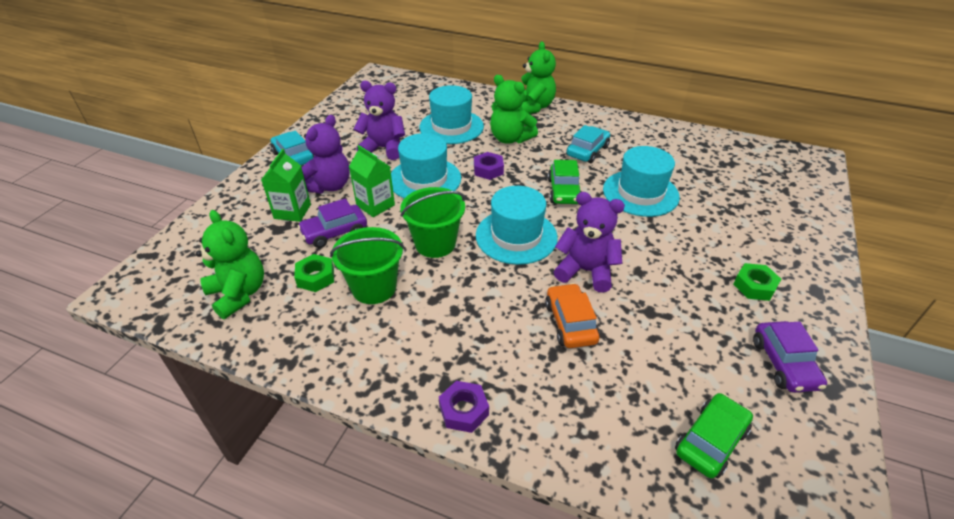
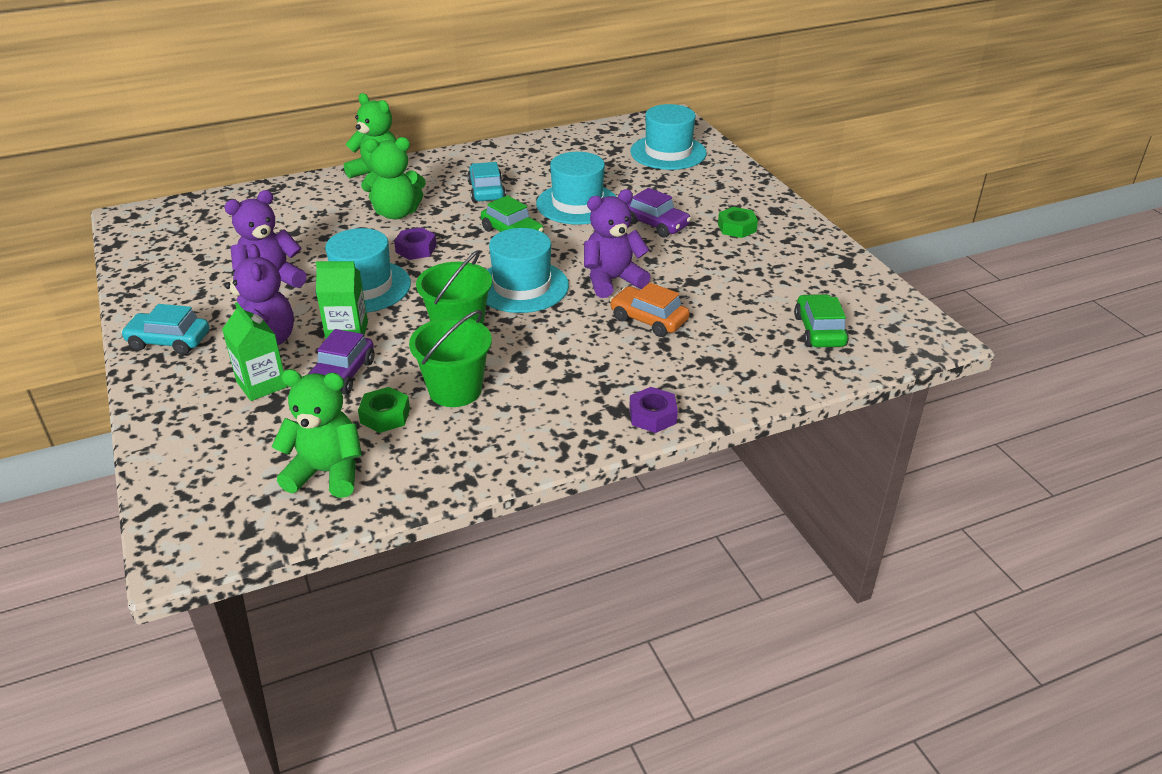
camera: 45 degrees left, 5 degrees down
(451, 127) = (316, 230): turquoise hat -> turquoise hat (668, 152)
(784, 364) = (807, 264): purple car -> purple car (656, 224)

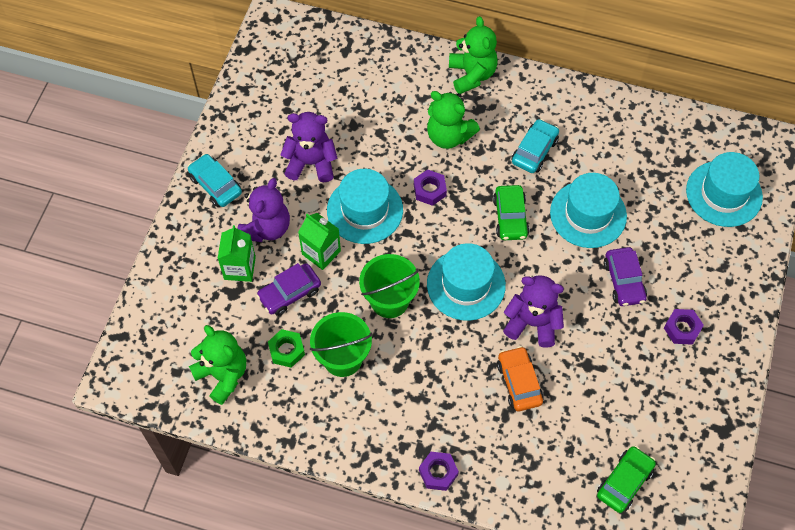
camera: 40 degrees right, 25 degrees up
(736, 228) = (682, 329): green nut -> purple nut

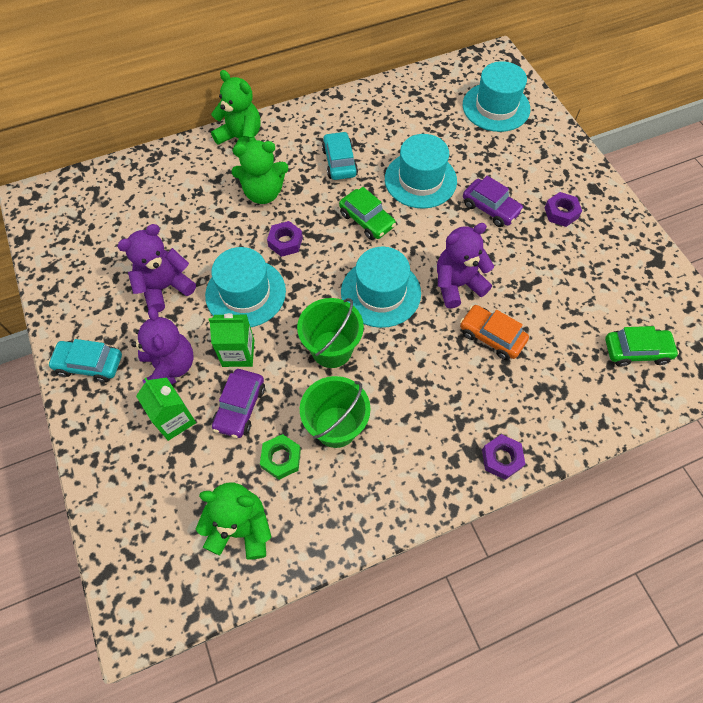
camera: 40 degrees left, 0 degrees up
(624, 482) = (636, 351): green car -> green car turned 90 degrees clockwise

